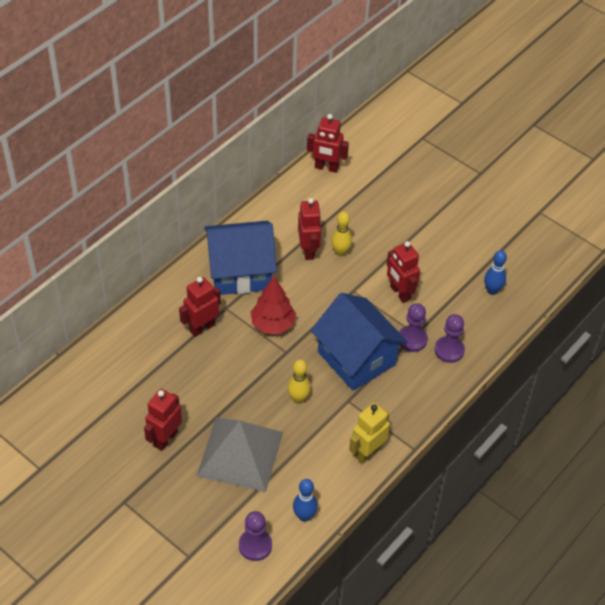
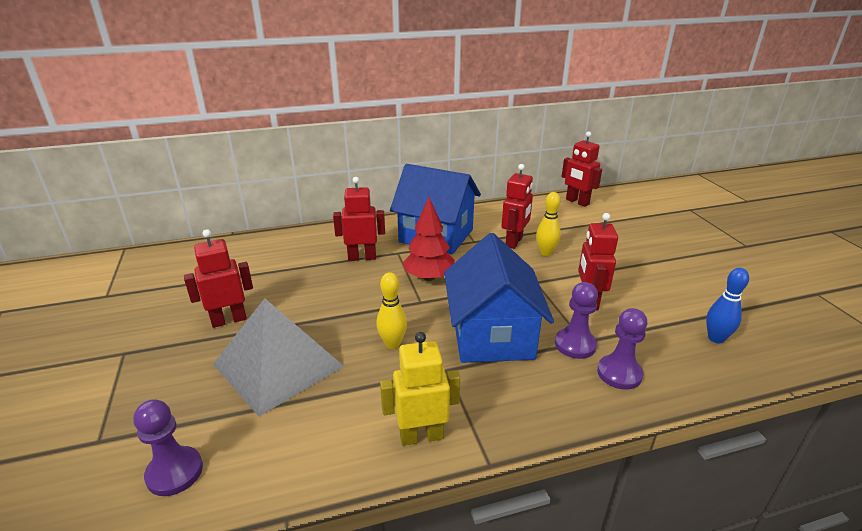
camera: 35 degrees right, 20 degrees down
(304, 516) = (269, 470): blue bowling pin -> none

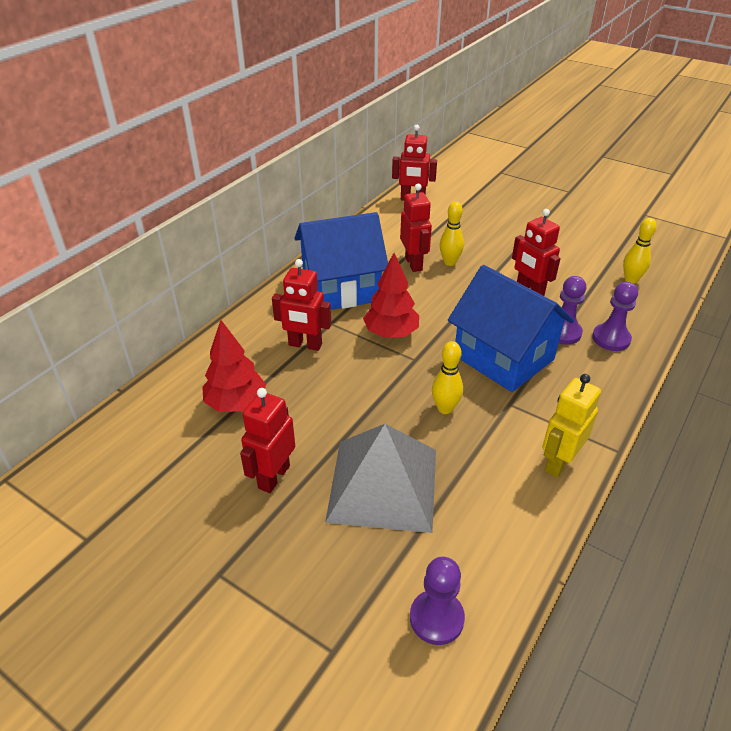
camera: 40 degrees left, 10 degrees up
(274, 269) = (236, 403): none -> red tree
(362, 257) = (305, 345): red robot -> red robot turned 120 degrees counterclockwise
(716, 338) = (631, 280): blue bowling pin -> yellow bowling pin

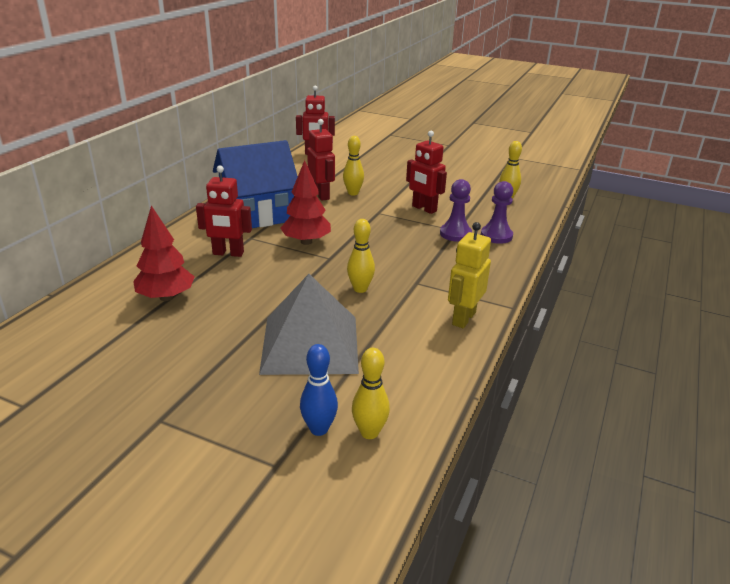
camera: 10 degrees left, 10 degrees down
(273, 477) = (207, 346): red robot -> none
(382, 607) = (319, 429): none -> blue bowling pin
(436, 618) = (369, 432): purple pawn -> yellow bowling pin
(503, 357) = (407, 252): blue house -> none

